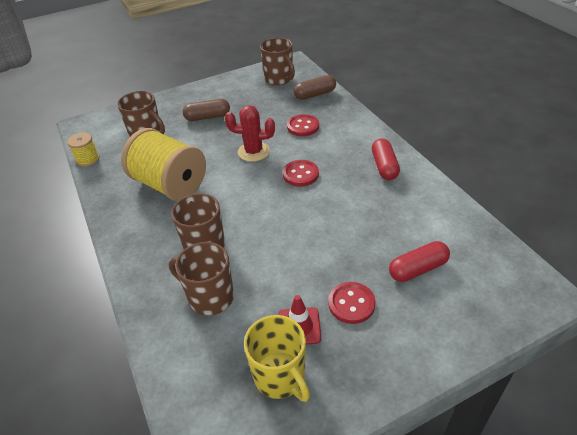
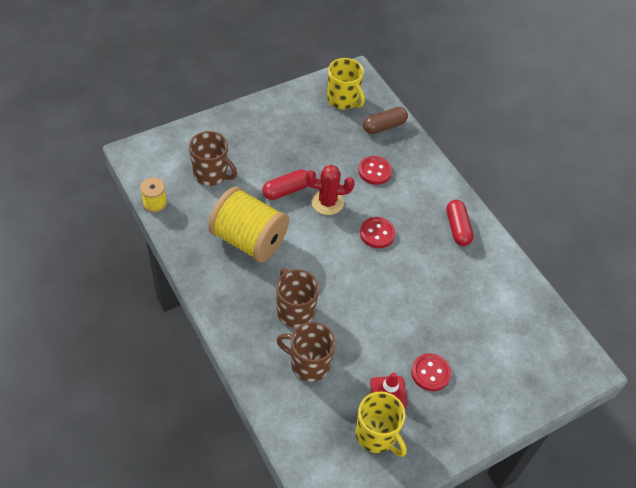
camera: 10 degrees left, 10 degrees up
(207, 117) = (272, 151): brown capsule -> none
(279, 79) = (343, 100): brown mug -> yellow mug
(417, 269) = (486, 341): red capsule -> red capsule (286, 190)

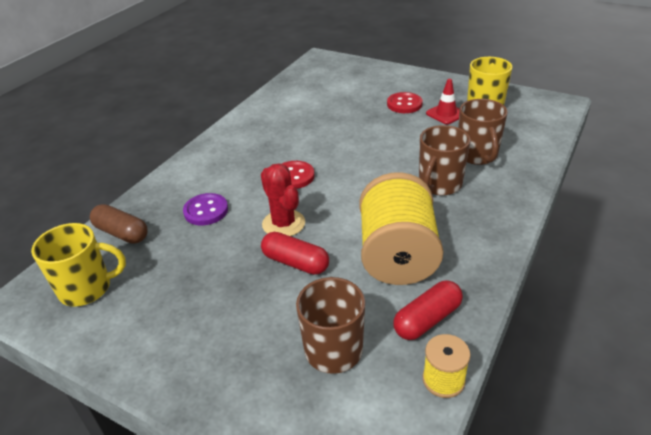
camera: 115 degrees left, 15 degrees down
(343, 100) = (87, 288): yellow mug -> yellow mug turned 60 degrees clockwise
(375, 171) = (206, 211): red button -> purple button
(457, 228) = (241, 139): red capsule -> red capsule (427, 319)

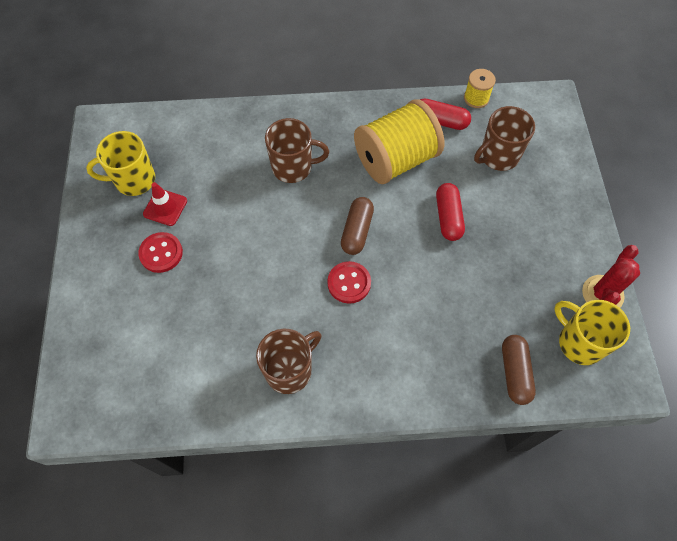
camera: 125 degrees left, 25 degrees up
(206, 211) = (441, 324): purple button -> none
(283, 224) = (414, 251): red cactus -> red cactus (602, 294)
(337, 198) = (357, 231): none -> brown capsule
(477, 155) = (232, 157): brown mug -> brown mug (290, 370)

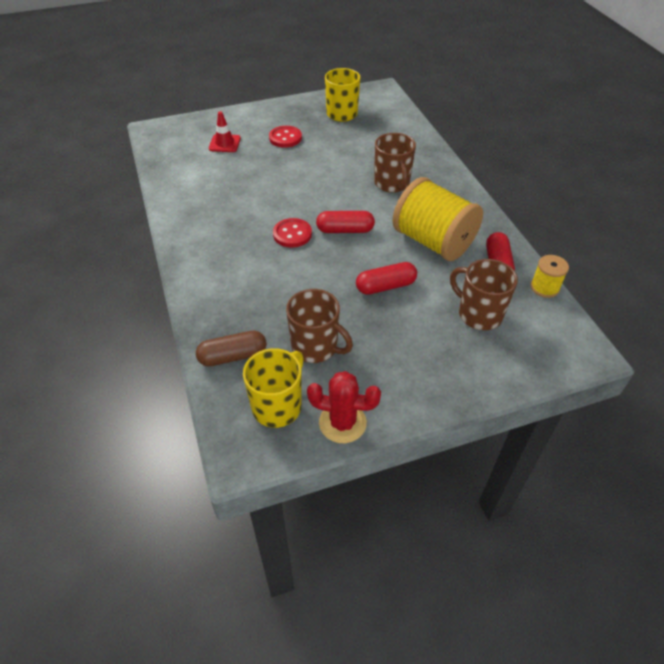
camera: 75 degrees right, 15 degrees down
(165, 207) = (324, 131): red traffic cone -> red traffic cone (224, 143)
(290, 370) = (206, 216): brown mug -> brown mug (316, 347)
(357, 231) = (345, 230): brown capsule -> red capsule

